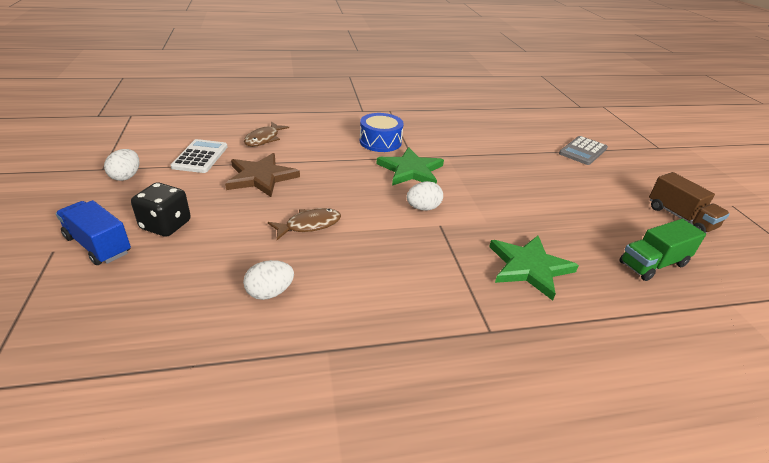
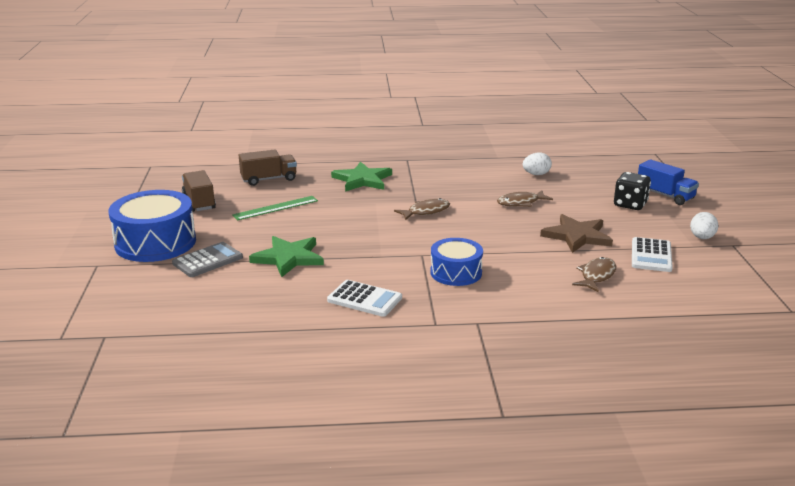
camera: 170 degrees left, 10 degrees down
(410, 170) = (428, 241): green star -> green star (288, 258)
(423, 208) = (426, 211): white egg -> brown fish
(442, 124) = (364, 299): none -> white calculator
(590, 210) = (275, 208): none -> green ruler
(647, 167) = (155, 243): none -> blue drum
(653, 264) = (269, 179): green truck -> brown truck

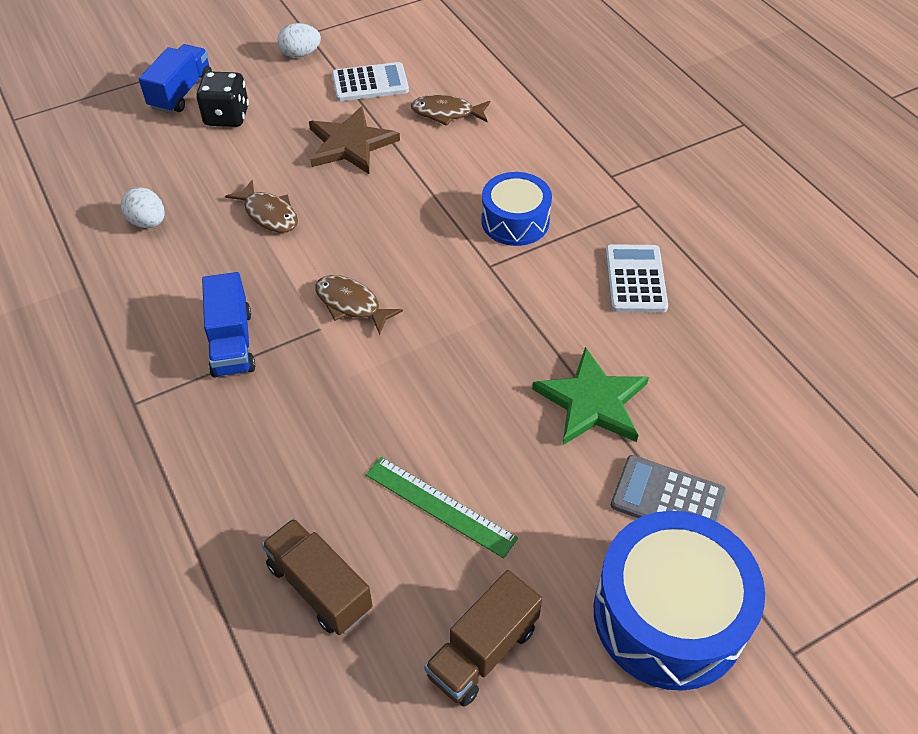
camera: 115 degrees left, 25 degrees up
(362, 180) = (259, 432): green star -> none
(425, 181) = (232, 343): none -> blue truck

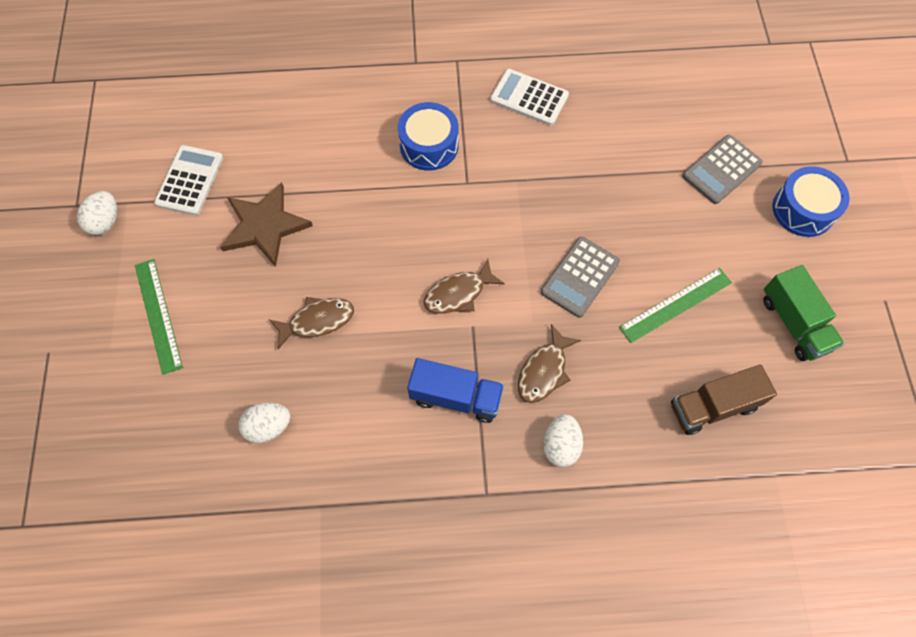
camera: 65 degrees left, 15 degrees up
(181, 92) = (91, 346): blue truck -> none
(211, 449) = (560, 445): none -> white egg
(227, 116) = (158, 315): black dice -> green ruler
(427, 400) = (580, 277): none -> grey calculator
(446, 113) = (271, 139): brown fish -> brown fish (544, 371)
(482, 651) = (794, 323): brown truck -> green truck
(592, 401) = (626, 175): green star -> none
(669, 615) = (803, 210): blue drum -> blue drum, size x0.61

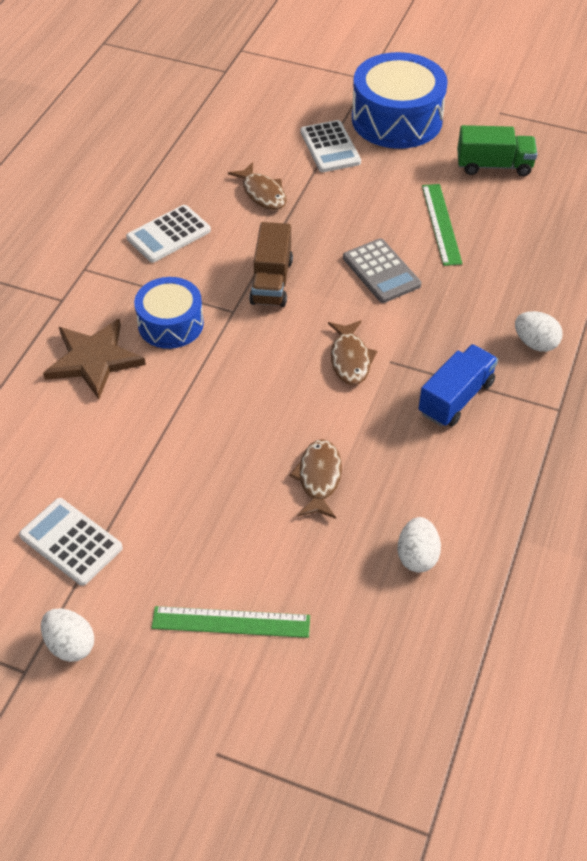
camera: 65 degrees left, 15 degrees down
(265, 226) = (178, 489): brown star -> brown star (94, 360)
(544, 371) = (460, 328): brown fish -> brown fish (262, 193)
(713, 406) = (543, 238): brown truck -> brown truck (271, 281)
(721, 170) = (330, 147): grey calculator -> white calculator
(803, 210) = (396, 119): blue drum -> blue drum, size x1.64

